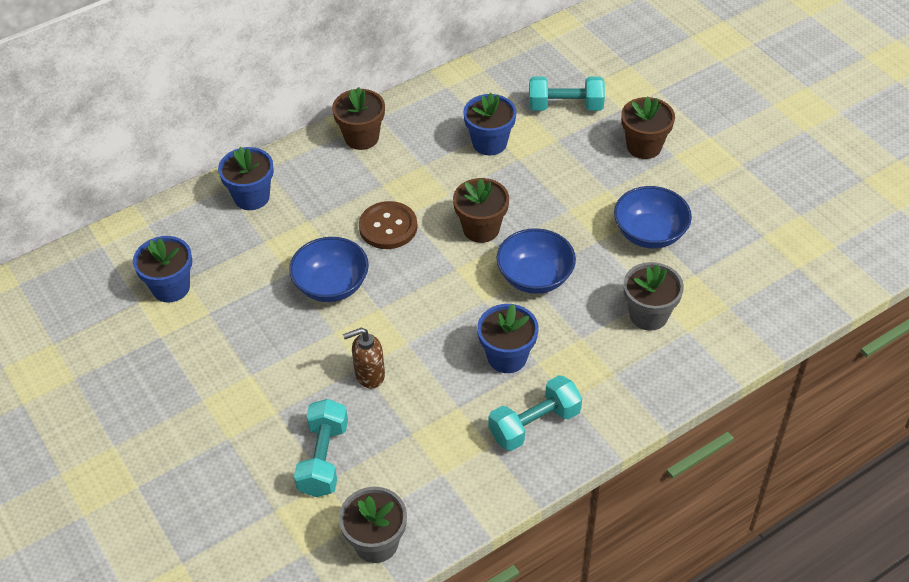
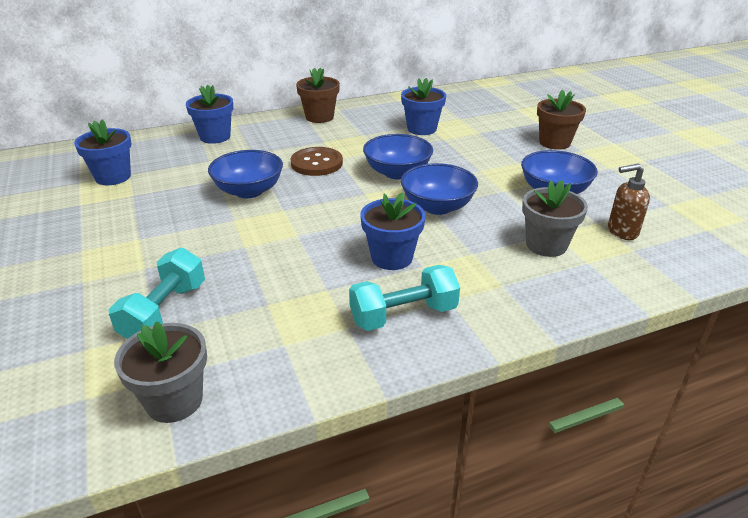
camera: 10 degrees right, 15 degrees down
(369, 375) = (249, 253): brown soap dispenser -> brown soap dispenser (621, 231)
(481, 229) = (397, 173): brown flower pot -> blue bowl
(565, 106) = (490, 117): turquoise dumbbell -> none

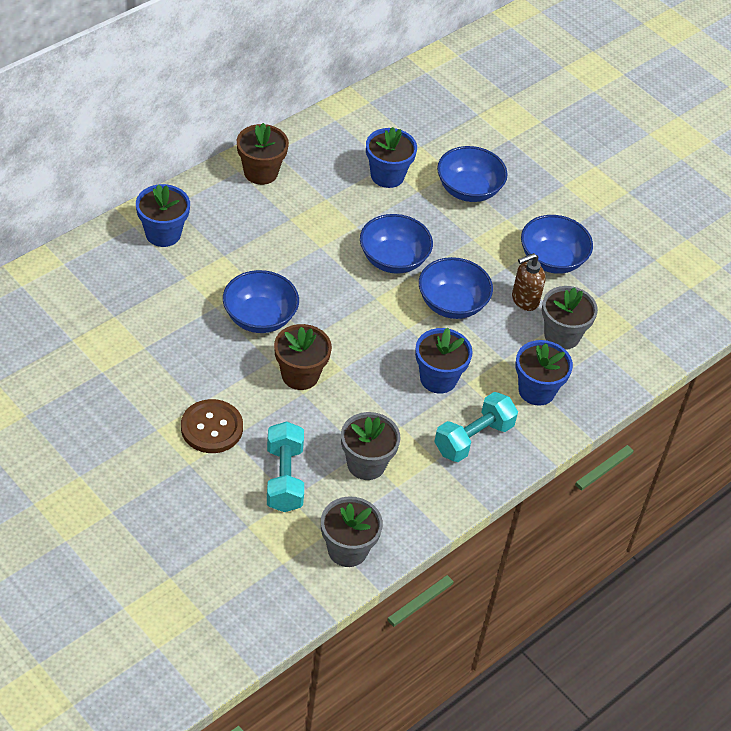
camera: 25 degrees left, 15 degrees up
(113, 177) = (101, 324): blue flower pot -> blue flower pot (536, 390)
(264, 316) = (366, 464): none -> grey flower pot
(316, 163) = (303, 260): brown button -> brown button (211, 428)
(489, 143) = (468, 189): none -> blue bowl
(554, 143) = (535, 176): brown flower pot -> brown flower pot (300, 375)
(621, 231) = (621, 305): brown soap dispenser -> brown soap dispenser (524, 300)

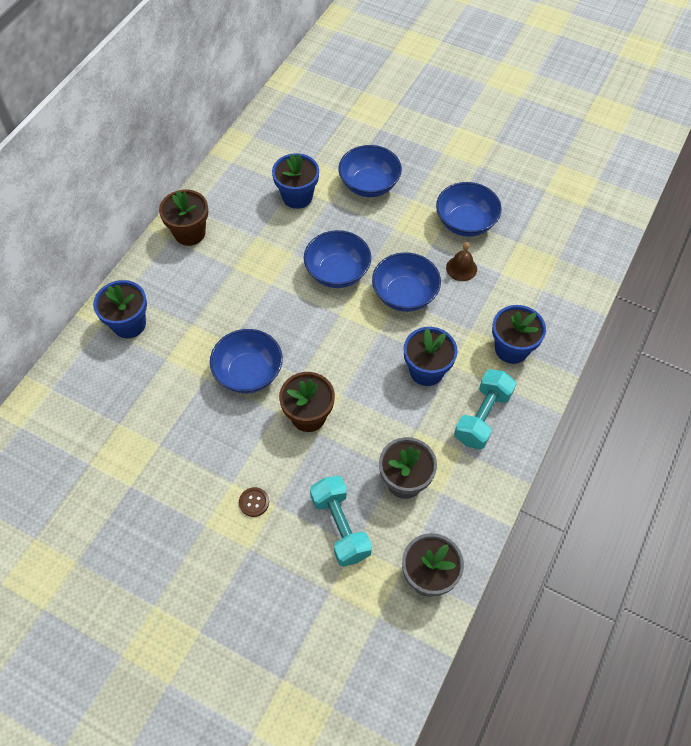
camera: 15 degrees left, 10 degrees up
(211, 428) = (254, 502): brown button -> brown button, size x0.50
(524, 300) = (461, 268): brown soap dispenser -> brown bell
(562, 335) = (506, 289): grey flower pot -> none

